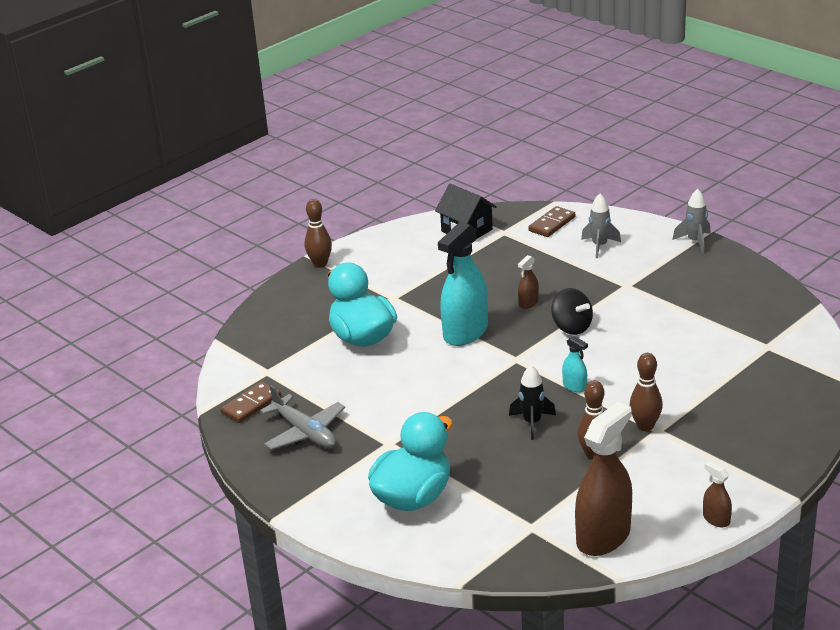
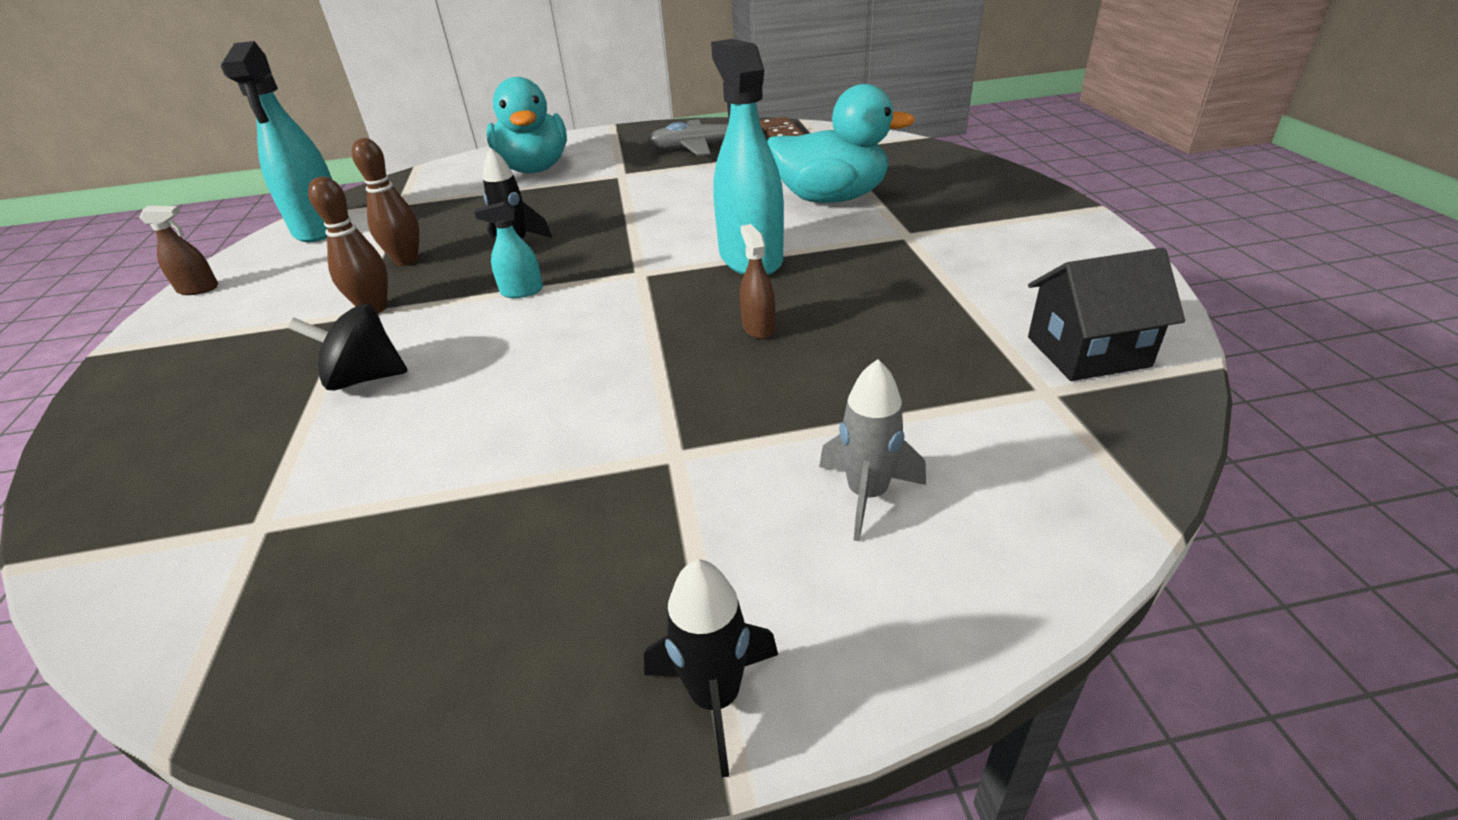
camera: 125 degrees right, 5 degrees up
(320, 264) = (1062, 209): brown bowling pin -> none
(552, 224) = (1038, 470): brown domino -> none
(571, 327) = (642, 340): black spinning top -> black spinning top (365, 378)
(603, 537) = (320, 227): brown spray bottle -> turquoise spray bottle
(695, 241) = (715, 697): grey rocket -> black rocket

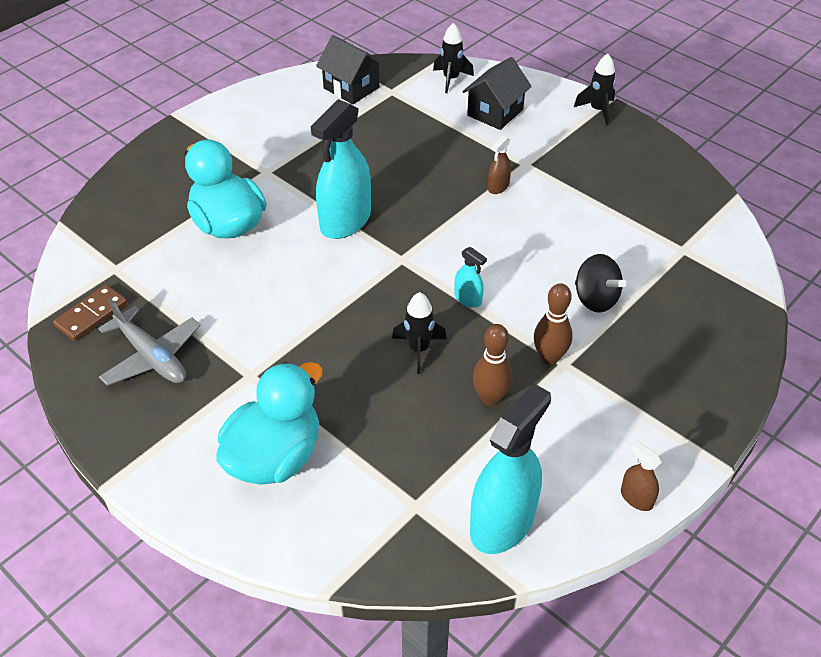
camera: 130 degrees left, 10 degrees up
(758, 328) = (417, 184): brown spray bottle -> brown spray bottle (498, 187)
(867, 495) = (495, 112): grey rocket -> black house
(1048, 488) = (451, 79): none -> black rocket

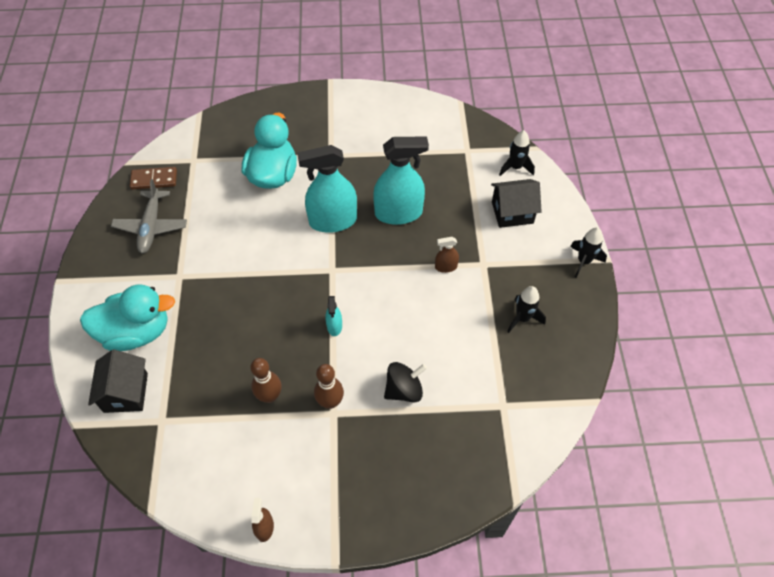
camera: 45 degrees right, 10 degrees up
(351, 88) = (446, 131): black house -> black house (126, 392)
(419, 349) = (271, 334): black rocket -> black rocket (522, 318)
(502, 523) = (186, 471): turquoise spray bottle -> turquoise spray bottle (398, 213)
(595, 299) = (404, 390): black spinning top -> black spinning top turned 120 degrees counterclockwise

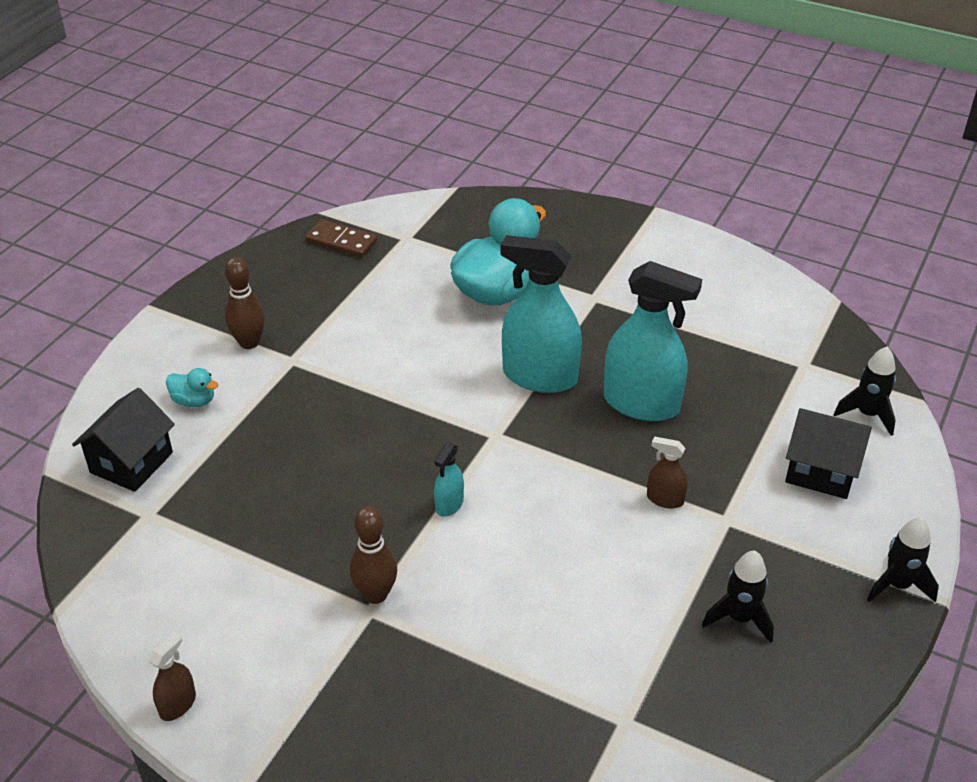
camera: 30 degrees right, 15 degrees down
(136, 332) = (194, 401): turquoise duck -> turquoise duck, size x0.43
(151, 227) = (299, 292): grey plane -> none
(270, 396) = (301, 549): brown bowling pin -> brown bowling pin (249, 343)
(404, 390) = (489, 628): black spinning top -> none

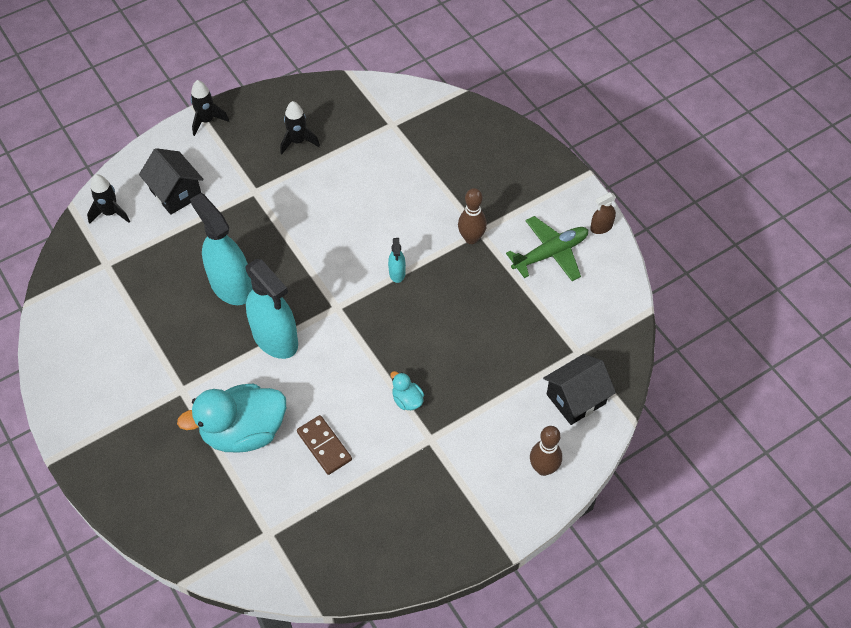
camera: 150 degrees left, 15 degrees up
(194, 401) = (515, 433): turquoise duck -> turquoise duck (407, 400)
(244, 626) = (550, 253): none -> green plane
(249, 343) = (452, 473): brown bowling pin -> brown bowling pin (543, 468)
(341, 241) = (322, 557): brown domino -> brown domino (324, 446)
(449, 504) = (397, 273): turquoise spray bottle -> turquoise spray bottle turned 120 degrees clockwise
(665, 499) = (275, 218): brown spray bottle -> none

